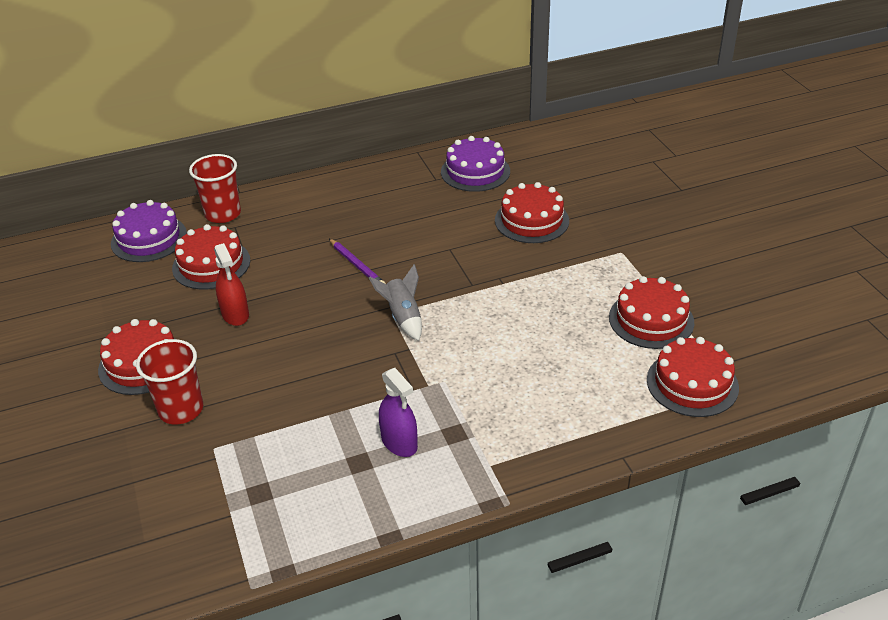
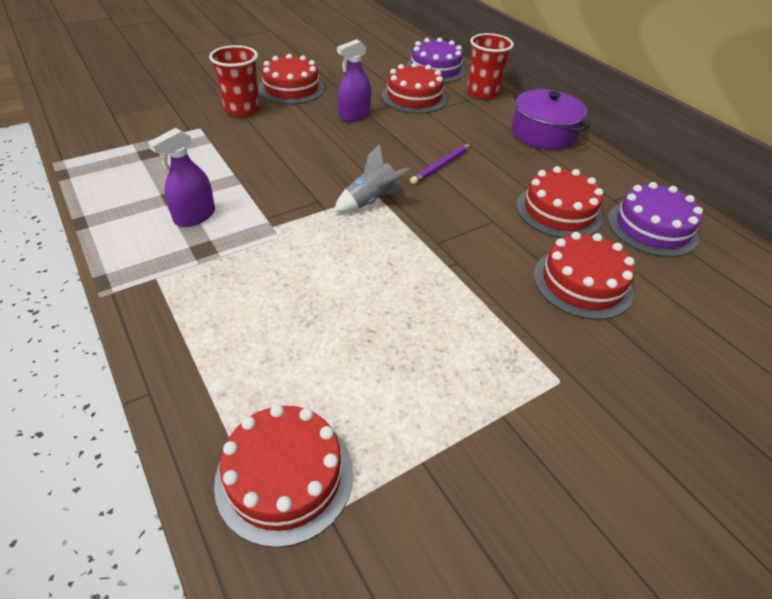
camera: 75 degrees right, 5 degrees up
(235, 314) = (354, 115): red spray bottle -> purple spray bottle
(321, 192) = (543, 133): none -> purple pot
(651, 320) = (417, 421): red cake -> red cake (558, 211)

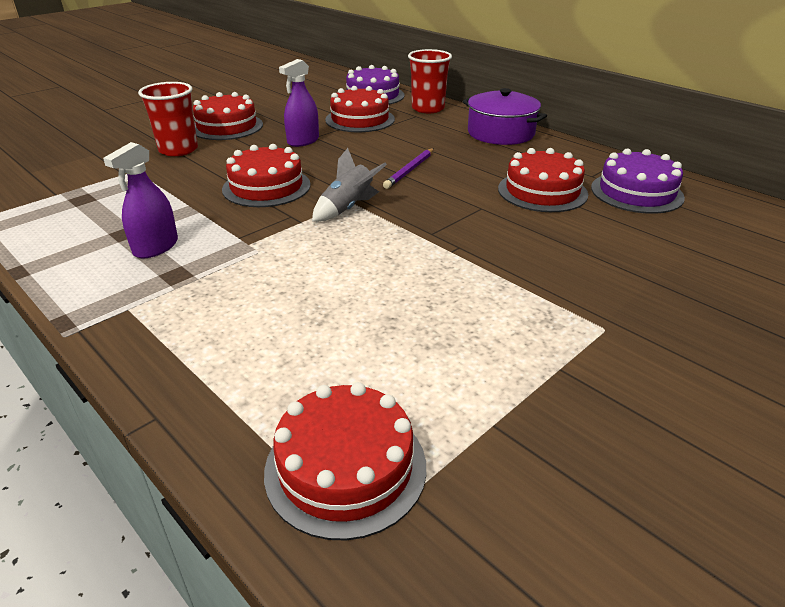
camera: 10 degrees left, 10 degrees down
(582, 283) = (590, 245): red cake -> red cake (266, 187)

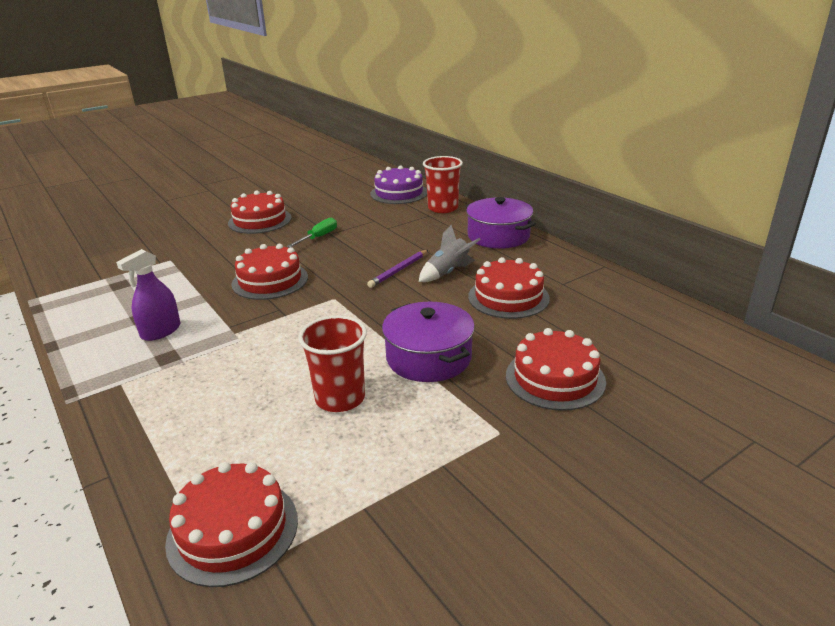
camera: 10 degrees right, 5 degrees down
(178, 150) = (211, 242): red cup -> red cup (340, 398)
(303, 141) = (318, 237): purple spray bottle -> green screwdriver
(347, 208) = (329, 304): grey rocket -> grey rocket (448, 272)
(360, 119) = (377, 217): red cake -> red cake (555, 378)
(487, 256) = (428, 357): none -> purple pot
(636, 192) = (596, 303): purple cake -> none

